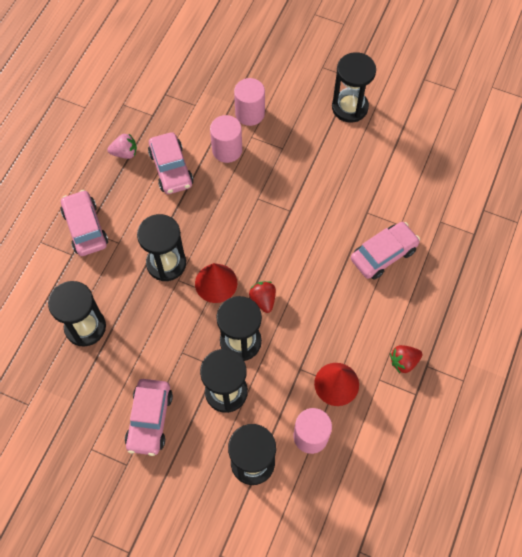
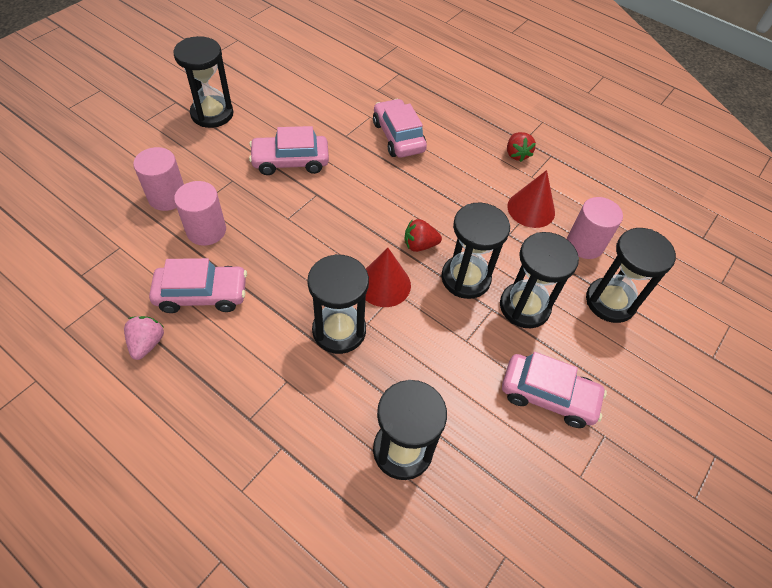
camera: 80 degrees left, 10 degrees down
(85, 228) = (245, 420): pink car -> pink car (290, 161)

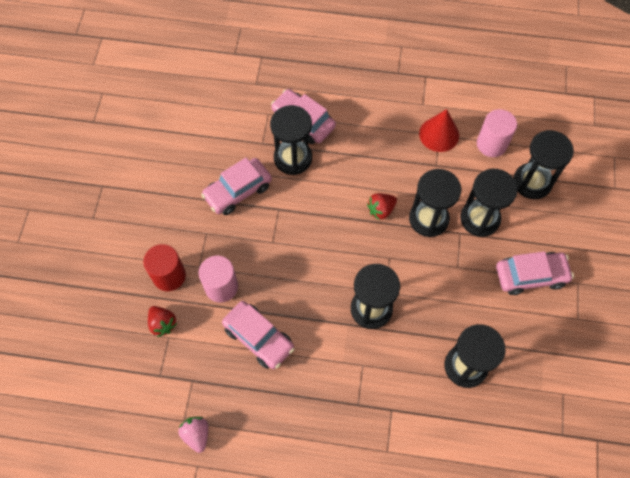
camera: 25 degrees left, 10 degrees up
(147, 343) = (250, 395): pink strawberry -> pink strawberry (196, 434)
(167, 197) = (169, 276): pink cylinder -> red cylinder
(202, 294) = (259, 338): pink car -> pink car turned 75 degrees clockwise
(212, 114) = (142, 181): black hourglass -> black hourglass (293, 158)
(384, 284) = (377, 256): red cone -> none
(516, 154) = (400, 89): red strawberry -> red strawberry (162, 324)

